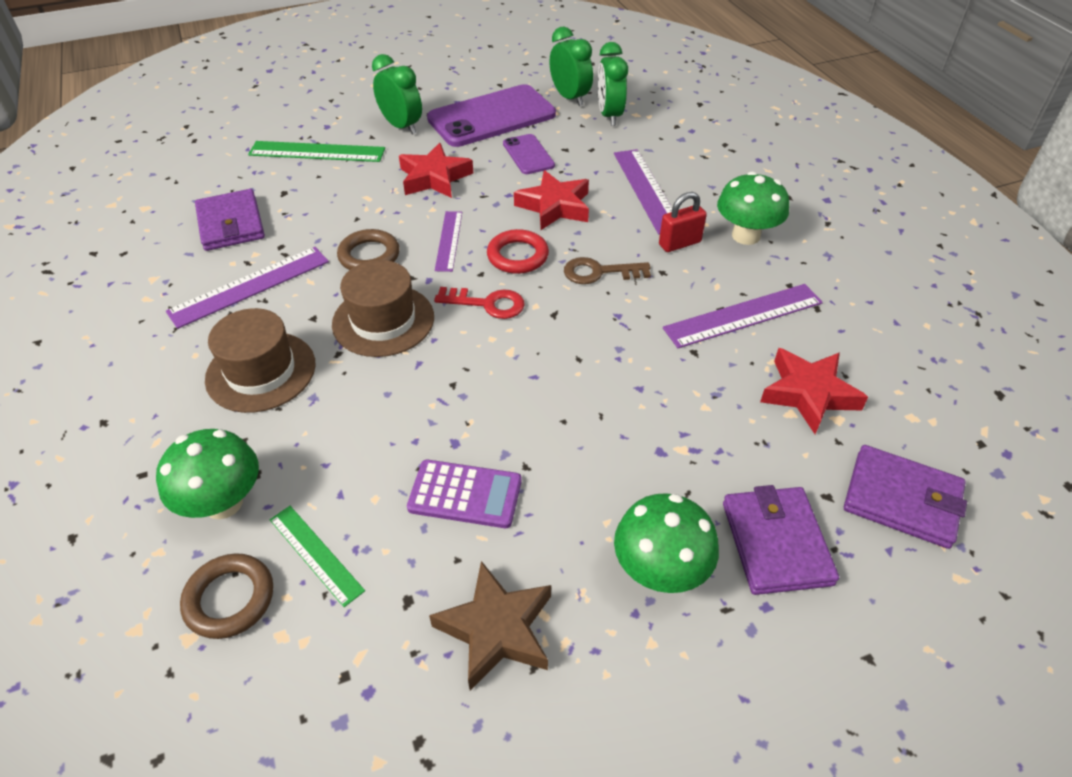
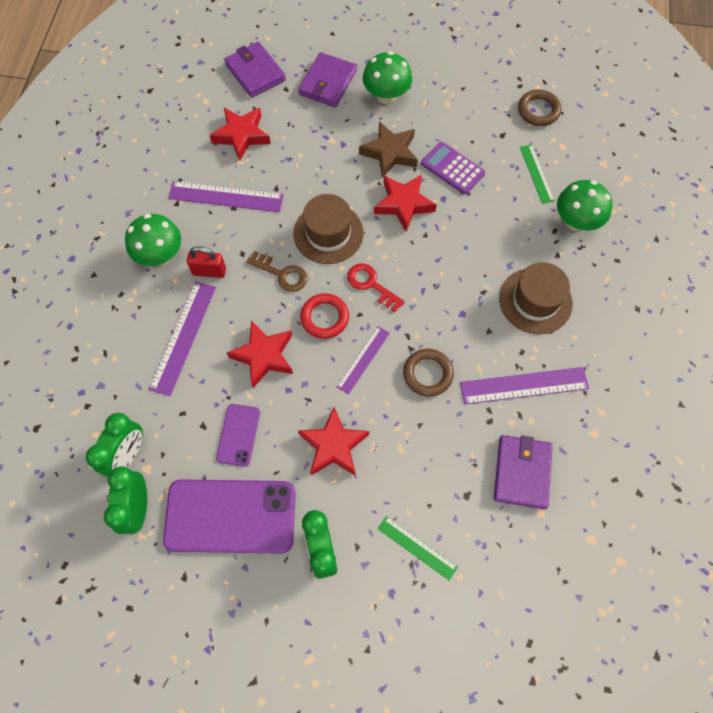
camera: 150 degrees left, 20 degrees up
(230, 599) = (582, 172): brown ring -> brown ring (538, 110)
(317, 152) = (417, 547): green ruler -> green ruler, size x0.62
(383, 320) = (444, 304): brown hat -> brown hat (328, 233)
(496, 629) = (470, 107): brown star -> brown star (390, 153)
(508, 408) = (403, 204): none -> red star

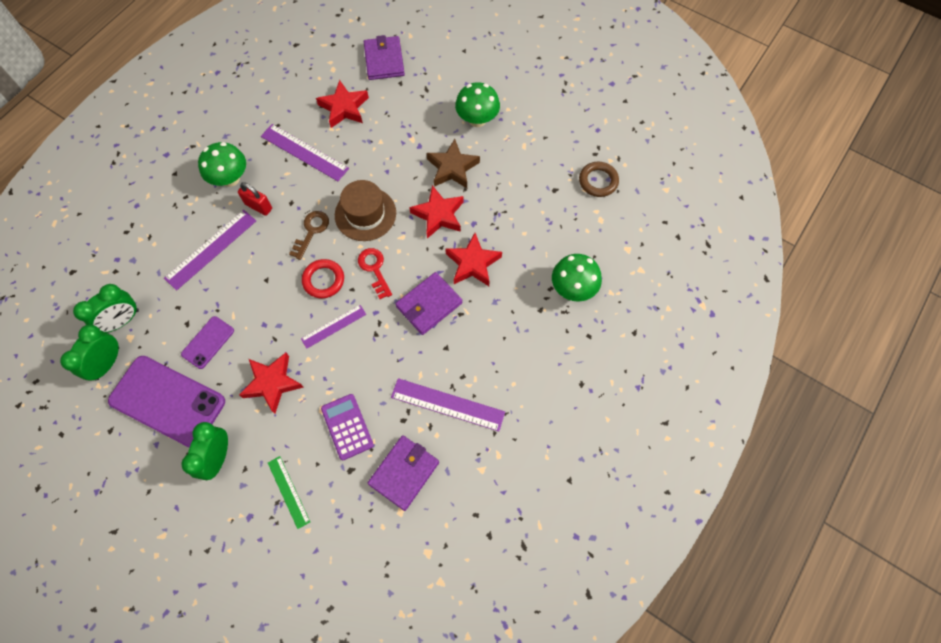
camera: 25 degrees right, 0 degrees up
(264, 356) = (261, 290): red star -> red star (473, 263)
(282, 274) = (311, 231): brown key -> brown key turned 120 degrees counterclockwise
(327, 82) = (436, 90): purple wallet -> purple wallet (429, 305)
(428, 374) = (377, 360): brown ring -> none
(452, 168) = (496, 201): purple calculator -> purple calculator (347, 427)
(535, 301) = (498, 340): brown hat -> none
(536, 173) = (564, 234): green ruler -> none

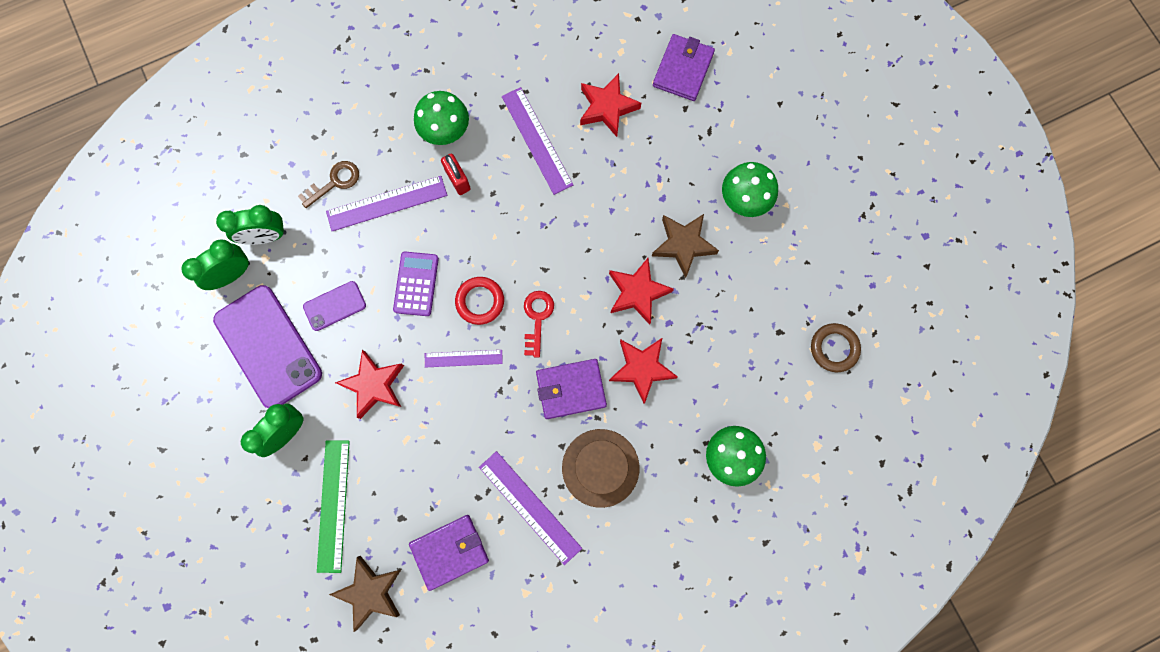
camera: 30 degrees right, 10 degrees up
(288, 491) = (333, 505): green ruler -> green ruler, size x1.60
(311, 231) = (496, 238): brown key -> brown key (334, 182)
(347, 427) = (421, 472): purple calculator -> purple calculator (416, 284)
(357, 541) = (370, 592): none -> brown star
(365, 214) = (562, 249): brown hat -> brown hat (600, 468)

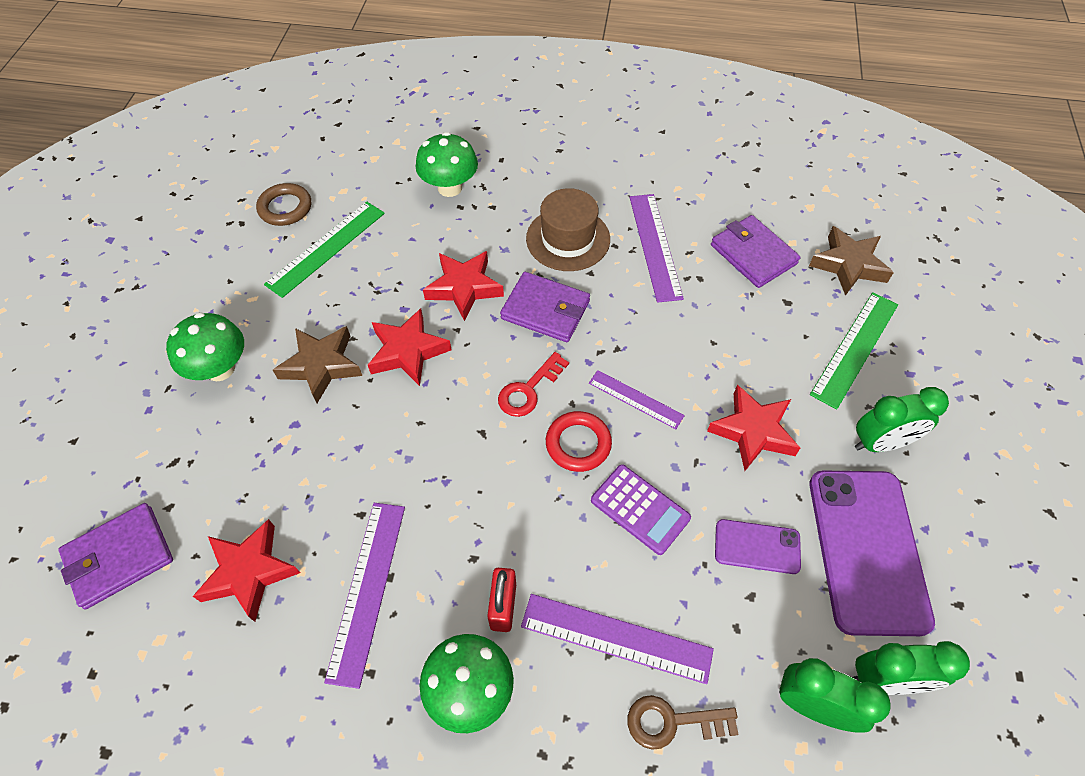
camera: 145 degrees left, 20 degrees down
(416, 284) = (640, 509): purple calculator -> purple calculator turned 90 degrees counterclockwise
(449, 551) = (753, 254): purple wallet -> purple wallet turned 45 degrees clockwise
(769, 334) = (326, 248): none -> green ruler

